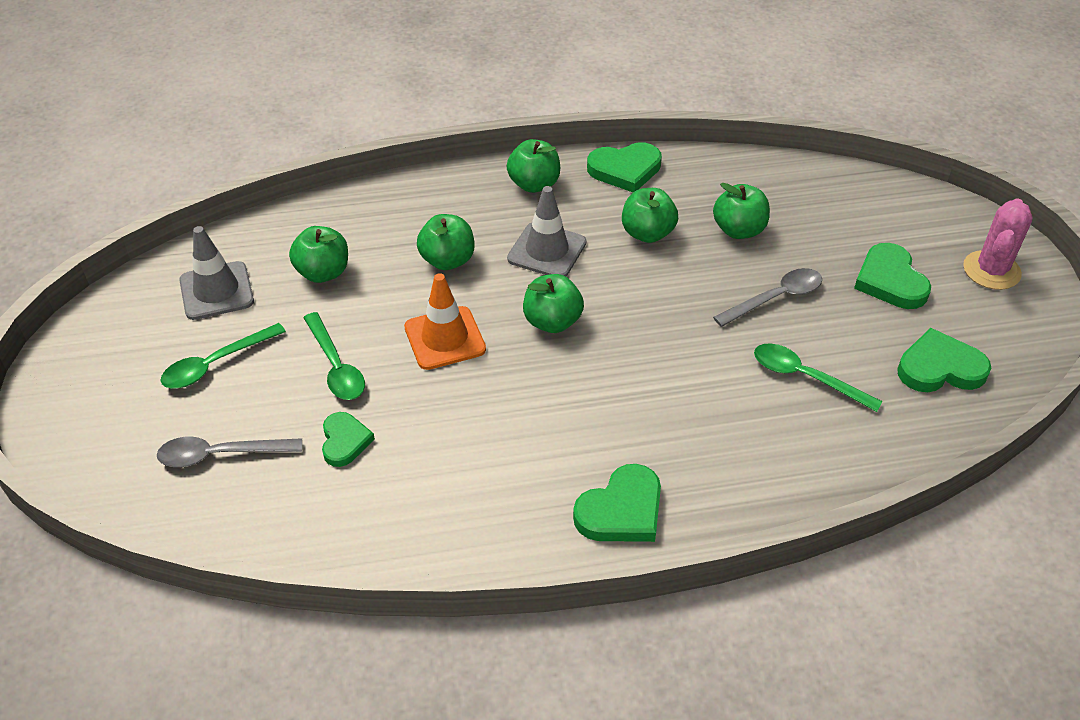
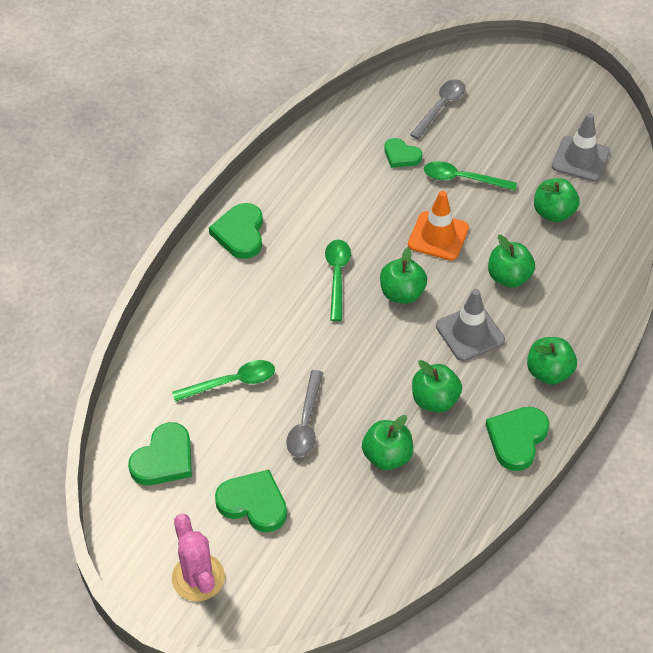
camera: 130 degrees right, 5 degrees up
(216, 364) = (513, 133): green spoon -> green spoon (337, 276)

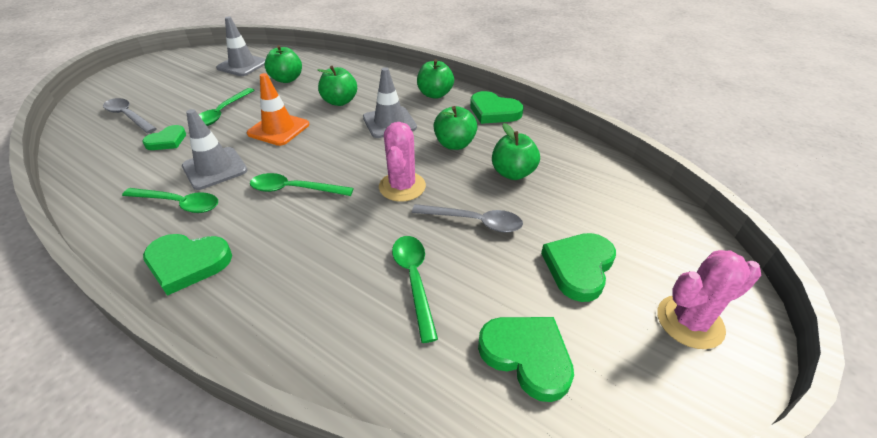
camera: 85 degrees left, 10 degrees down
(308, 201) = (179, 204): none -> green spoon
(351, 360) = (402, 186): none -> pink cactus
(361, 208) = (215, 168): none -> grey traffic cone
(402, 293) = (334, 152): green apple -> none

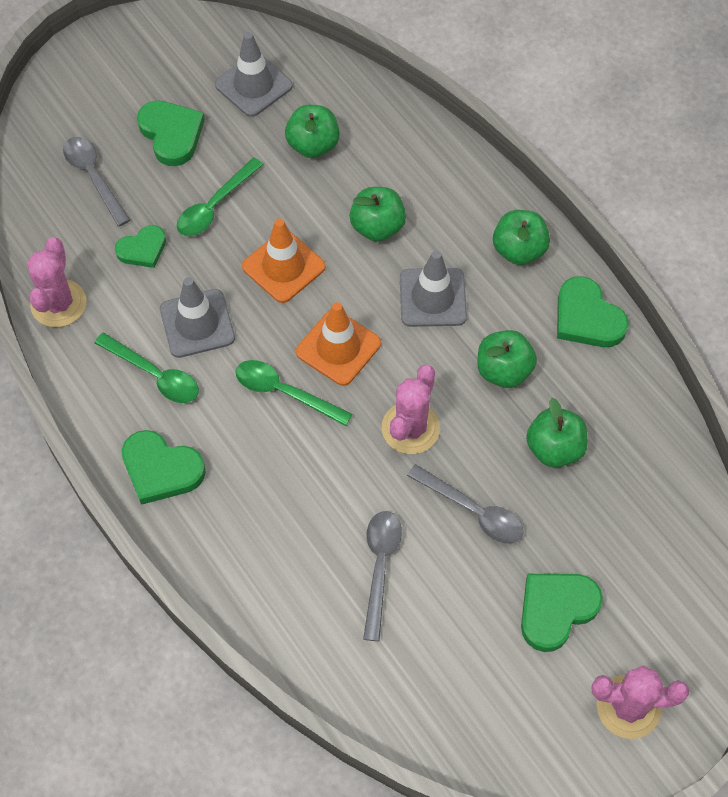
camera: 20 degrees right, 20 degrees up
(92, 181) = (58, 303): none -> pink cactus
(330, 158) = (338, 347): none -> orange traffic cone
(414, 280) = (380, 567): green spoon -> grey spoon
(527, 356) = (453, 684): green heart -> green heart (171, 134)

